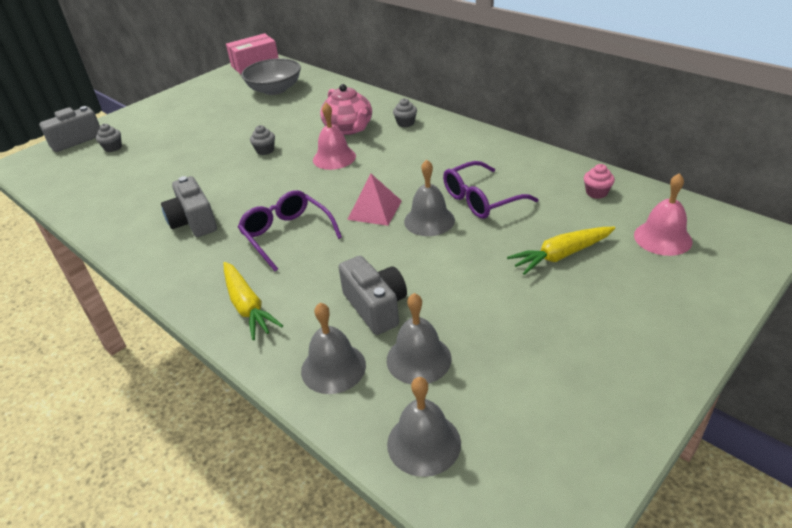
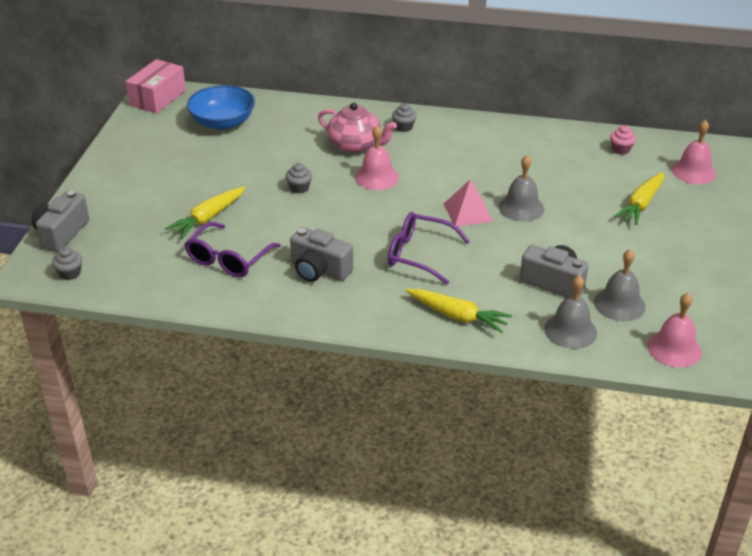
camera: 35 degrees left, 0 degrees up
(113, 148) = (123, 229): grey cupcake -> grey cupcake (70, 273)
(174, 155) = (208, 218): none -> yellow carrot
(275, 90) = (223, 122): grey bowl -> blue bowl
(424, 443) = (674, 348): grey bell -> pink bell
(481, 200) = (542, 179): purple glasses -> purple glasses (228, 259)

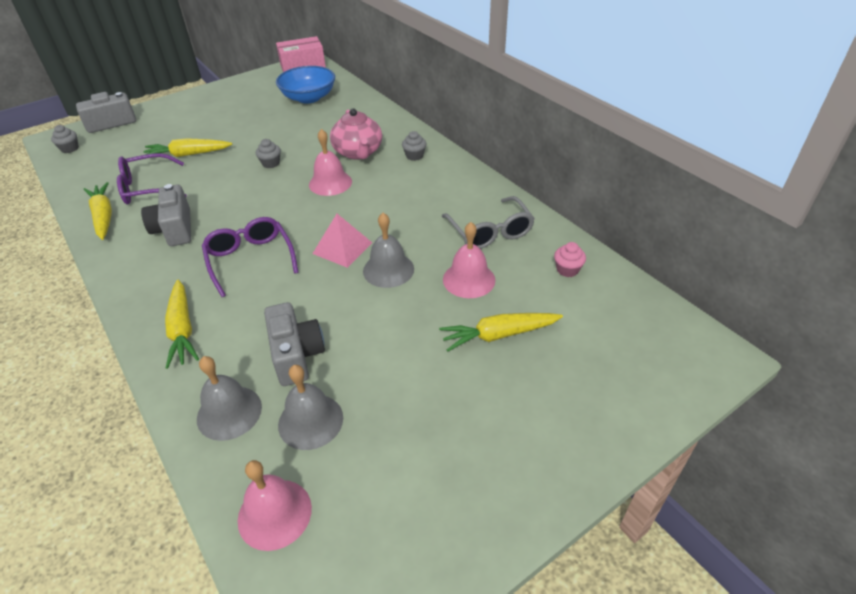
camera: 45 degrees right, 5 degrees up
(236, 297) = (103, 216): none -> yellow carrot
(543, 152) = (490, 232): none -> grey glasses
(693, 171) = (611, 336): pink bell -> pink bell (469, 279)

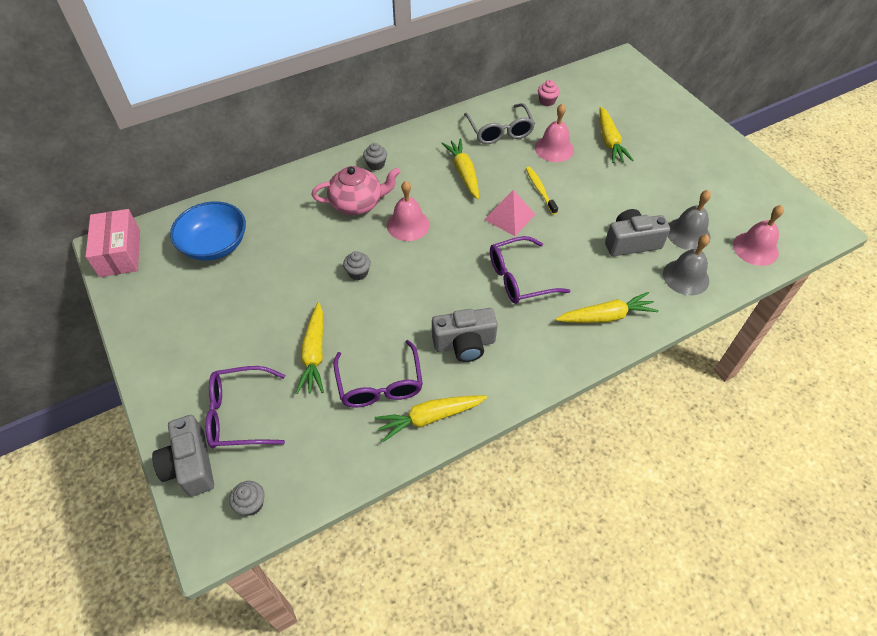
camera: 85 degrees left, 10 degrees up
(144, 133) = (239, 414): none -> purple glasses
(388, 270) = (540, 190): grey bell -> yellow toothbrush
(410, 210) = (463, 173): none -> yellow carrot
(490, 232) = (500, 131): grey glasses -> grey glasses turned 90 degrees clockwise

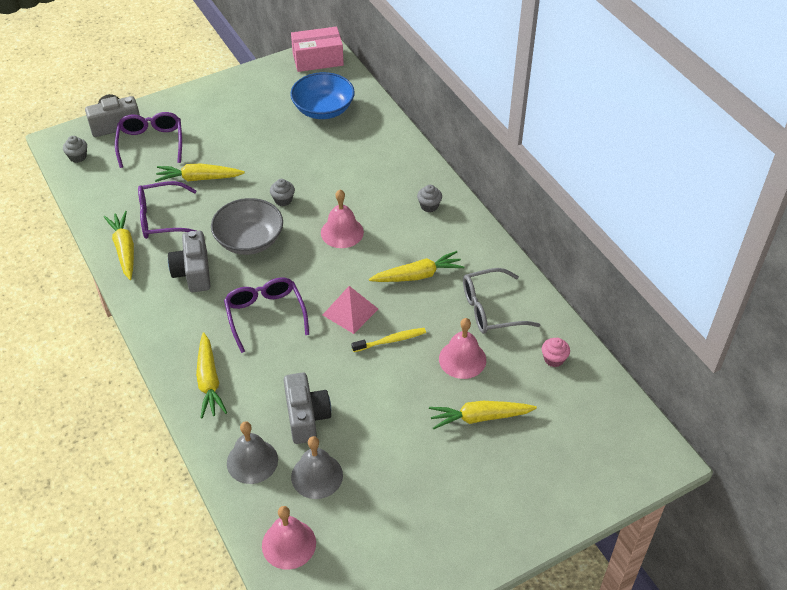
camera: 90 degrees right, 5 degrees down
(357, 203) = (372, 195): pink teapot -> none
(417, 298) = (249, 240): none -> grey bowl

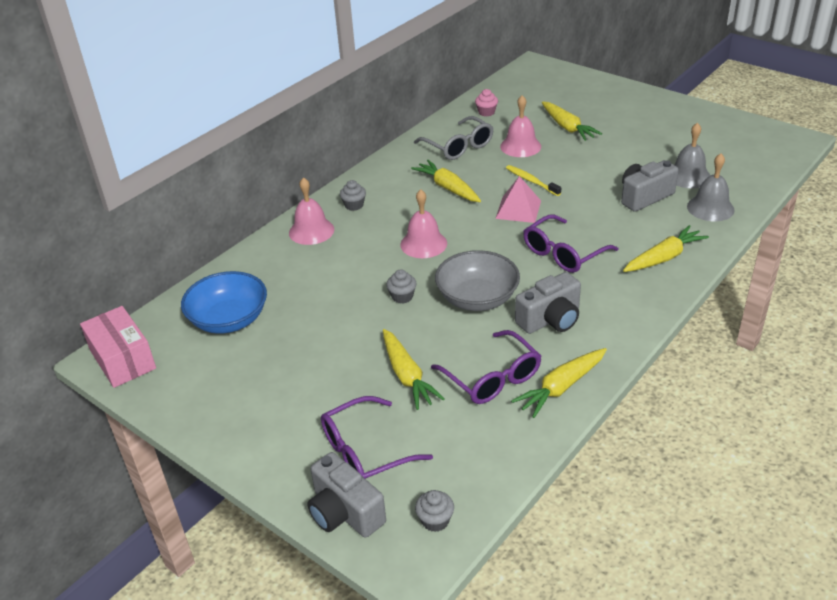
camera: 110 degrees left, 10 degrees down
(289, 544) = (752, 170): pink bell -> pink bell (311, 231)

